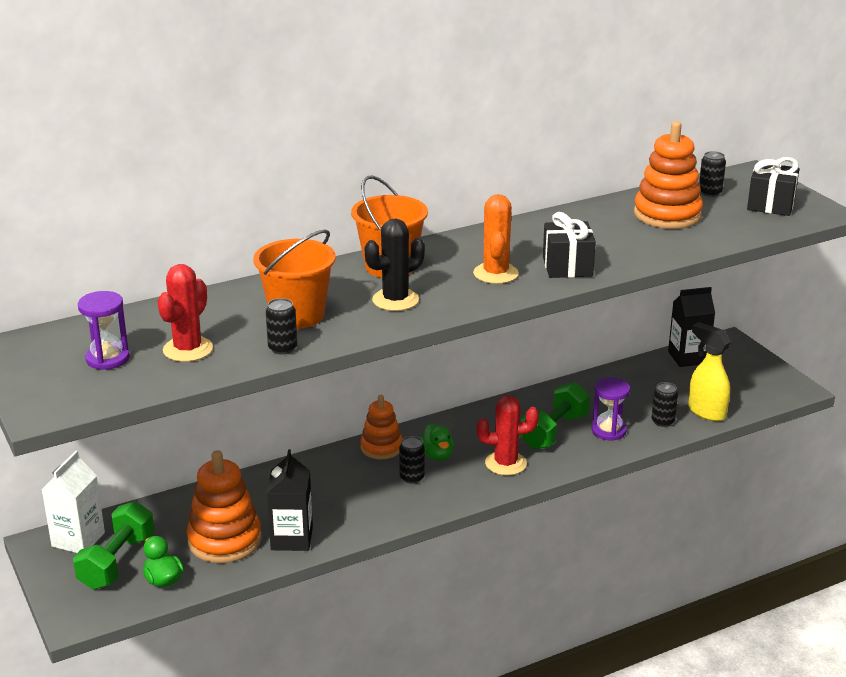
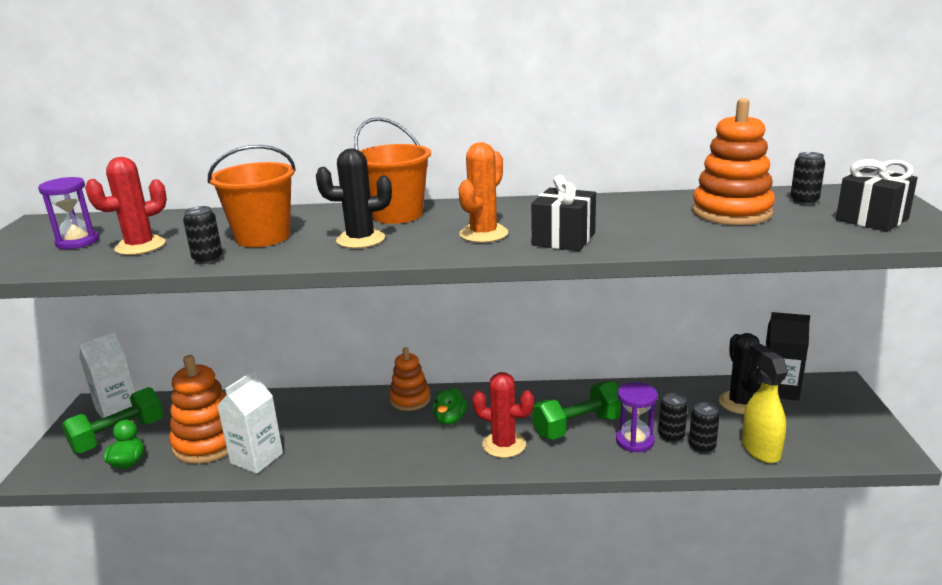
camera: 30 degrees right, 5 degrees down
(292, 538) = (256, 458): black carton -> white carton
(412, 477) = (408, 433): black can -> black can (671, 436)
(666, 377) = (740, 403): none -> black cactus

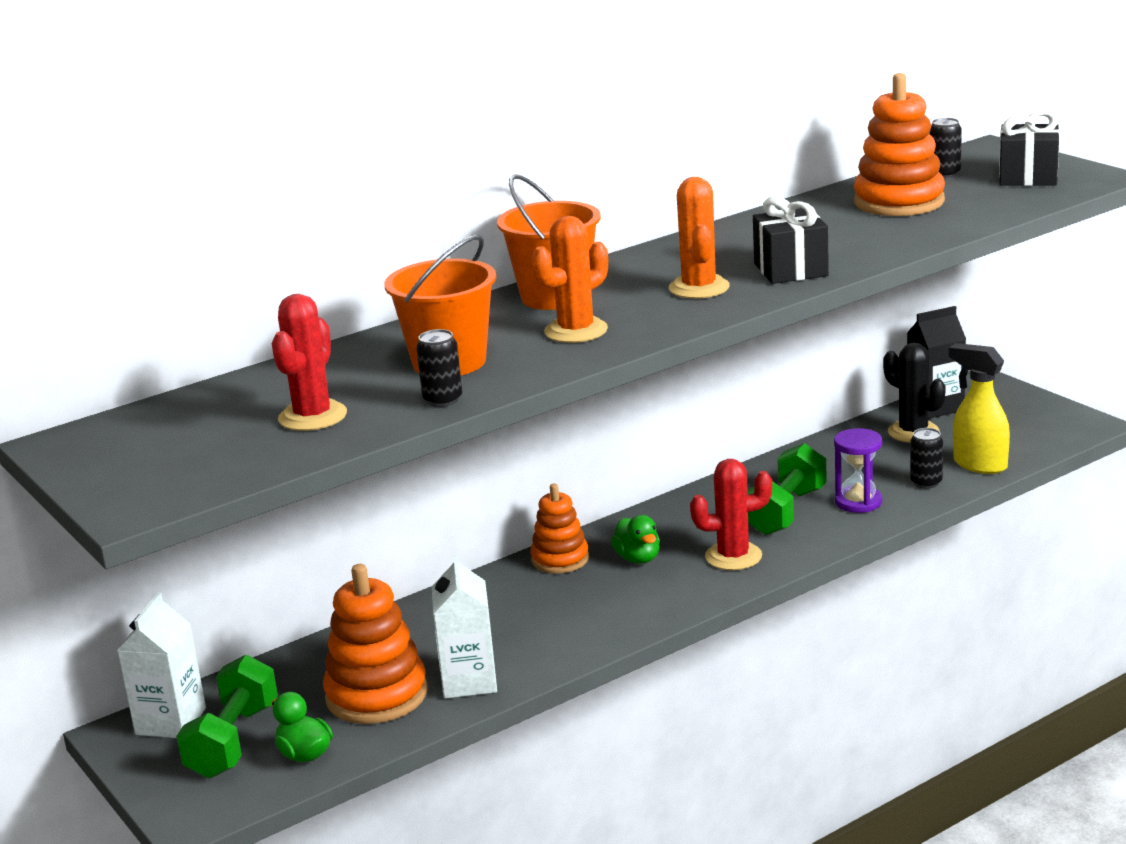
camera: 35 degrees left, 0 degrees up
(77, 242) = (205, 440): purple hourglass -> none
(360, 239) = (576, 331): black cactus -> orange cactus
(671, 436) = (887, 485): black can -> none

